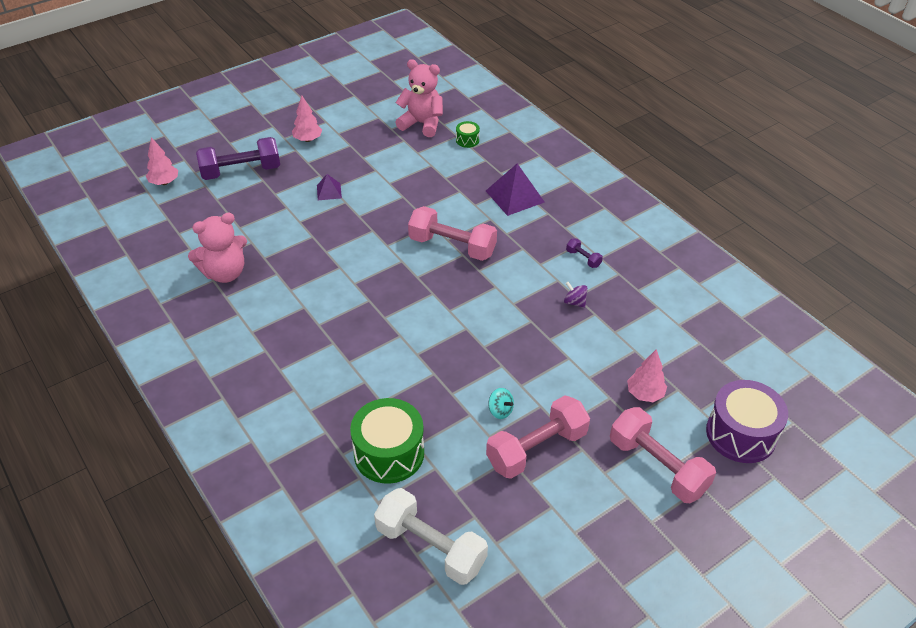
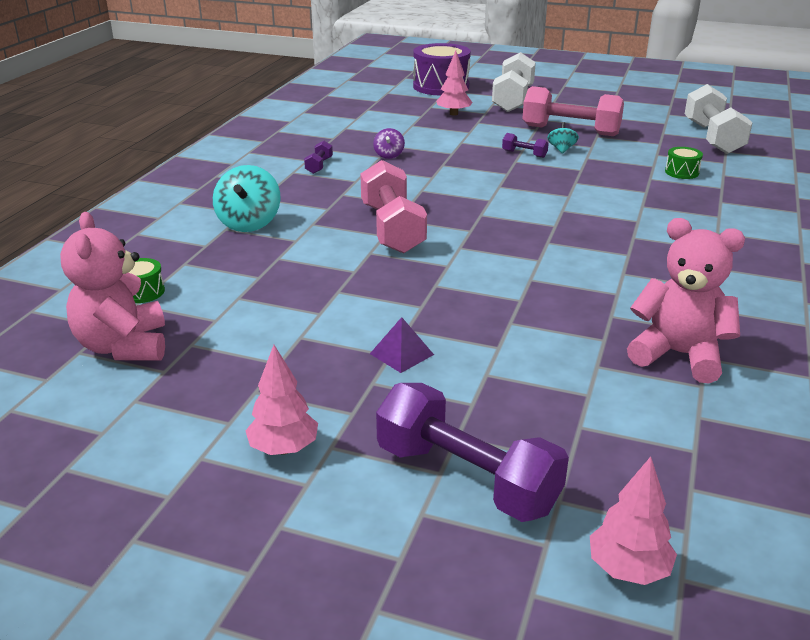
camera: 125 degrees left, 15 degrees down
(389, 453) = (682, 172): green drum -> green drum, size x0.46
(511, 380) = (524, 154): none -> purple dumbbell
(515, 196) = (249, 223): purple pyramid -> turquoise spinning top
(657, 466) = (513, 99): pink dumbbell -> white dumbbell

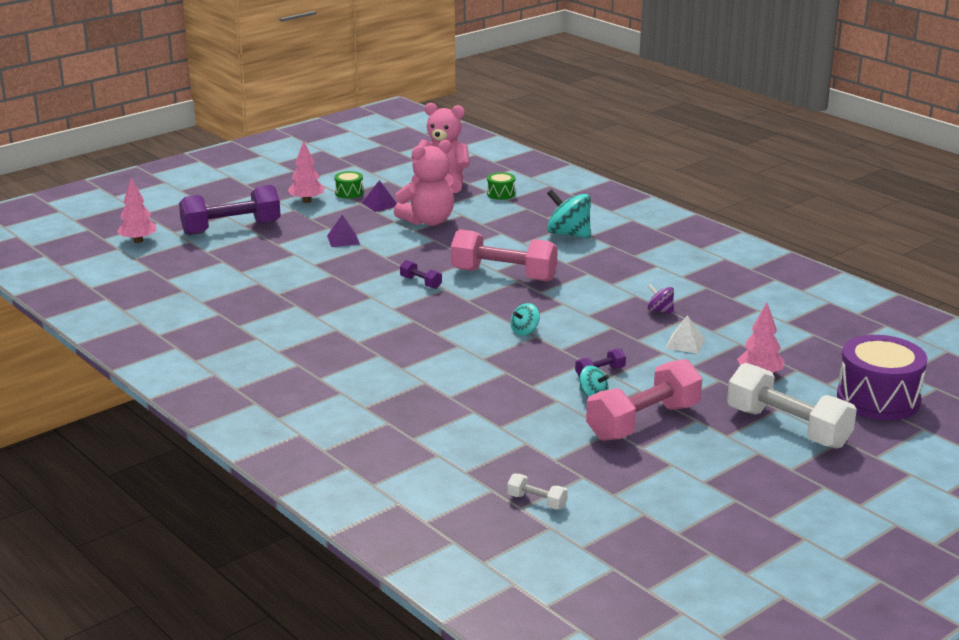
camera: 120 degrees right, 5 degrees down
(246, 371) = (380, 204): none -> purple pyramid
(319, 166) = (662, 277): purple dumbbell -> purple dumbbell (421, 283)
(436, 139) = (685, 343): none -> white pyramid
(497, 192) = (525, 331): none -> turquoise spinning top
(678, 355) = (232, 307): pink teddy bear -> pink teddy bear (428, 221)
(682, 172) = (468, 434): green drum -> green drum (349, 193)
(712, 138) = (537, 501): white dumbbell -> white dumbbell, size x0.44

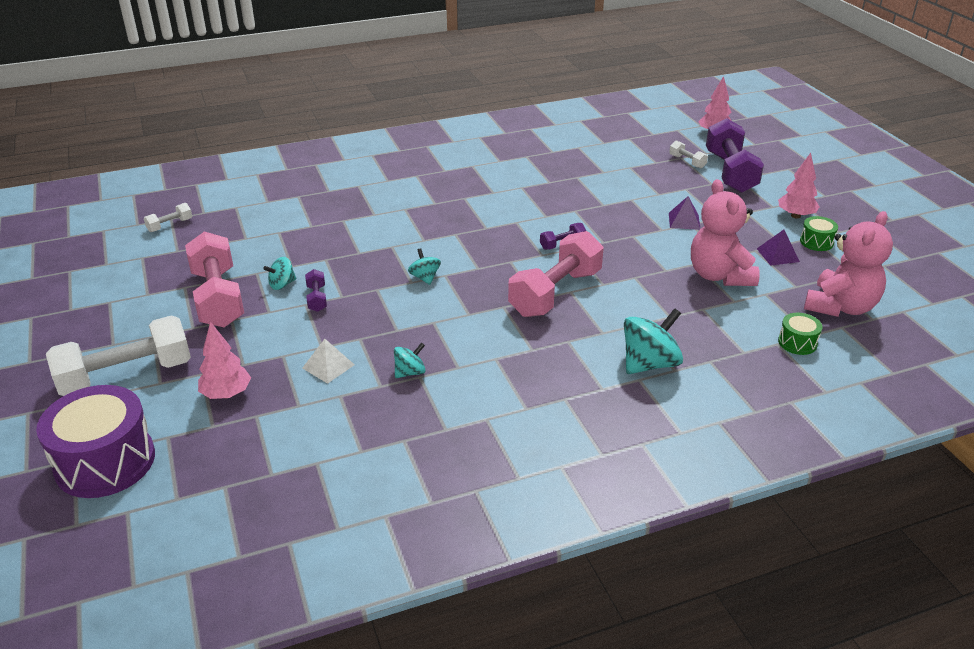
camera: 110 degrees right, 10 degrees up
(215, 248) = (687, 162): none -> white dumbbell
(660, 311) = (410, 372): purple spinning top -> turquoise spinning top

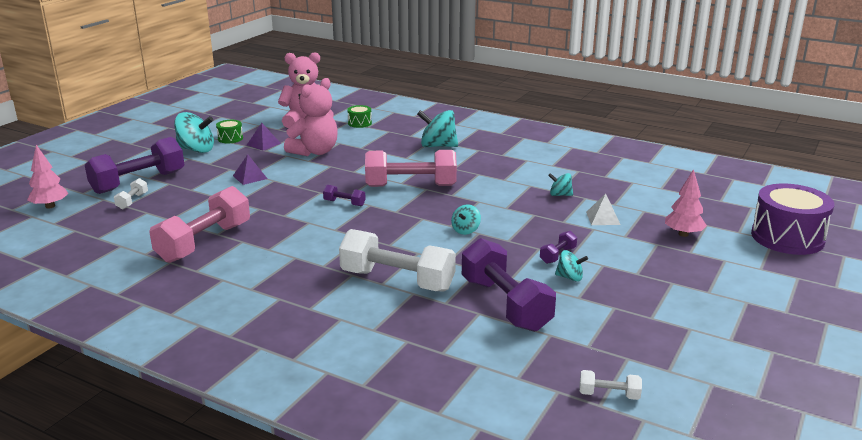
camera: 130 degrees left, 10 degrees down
(126, 375) = (747, 275): white dumbbell -> white dumbbell (397, 280)
(218, 298) = (631, 293): pink dumbbell -> pink dumbbell (204, 242)
(302, 240) = (505, 304): none -> purple dumbbell
(795, 216) = (196, 150): pink tree -> turquoise spinning top

